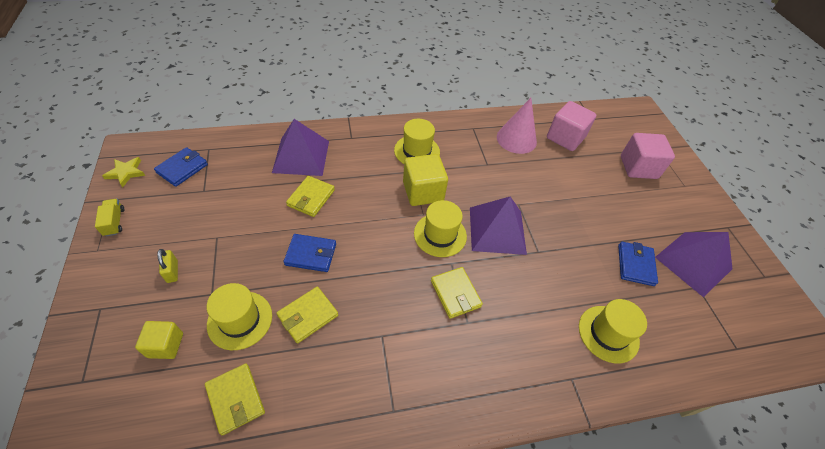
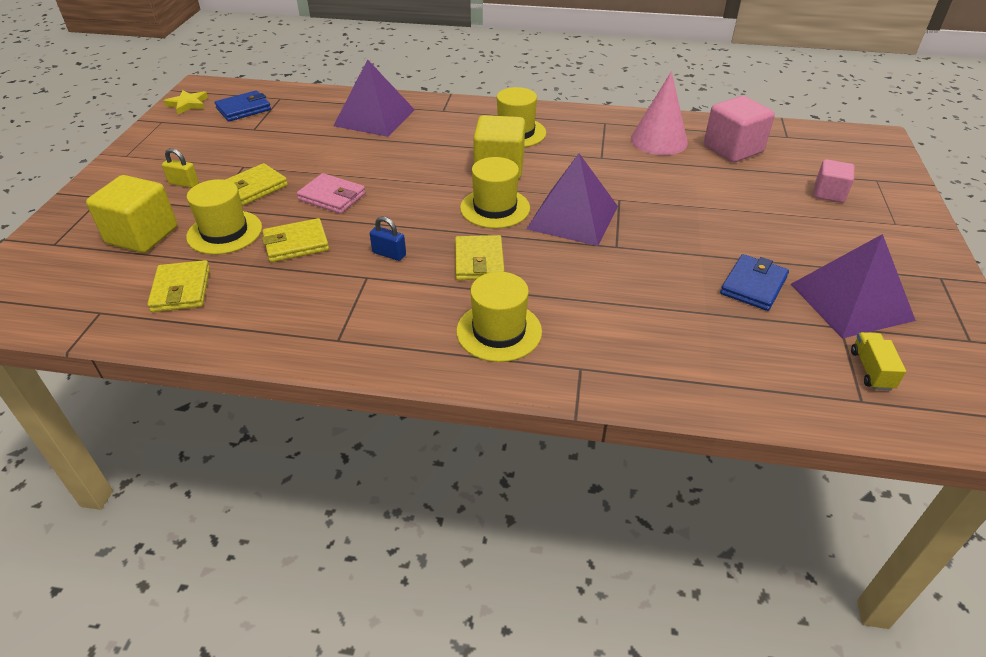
camera: 25 degrees right, 10 degrees down
(114, 222) = (154, 138): yellow truck -> yellow truck (871, 370)
(165, 345) = (142, 235): yellow cube -> yellow cube, size x1.64
(172, 271) = (184, 183): yellow padlock -> yellow padlock turned 75 degrees counterclockwise
(311, 198) = (363, 152): yellow wallet -> yellow wallet (254, 188)
(311, 254) = (332, 197): blue wallet -> pink wallet
(387, 305) = (389, 254): none -> blue padlock
(608, 333) = (663, 340): yellow hat -> yellow hat (499, 331)
(638, 167) = (829, 193): pink cube -> pink cube, size x0.61

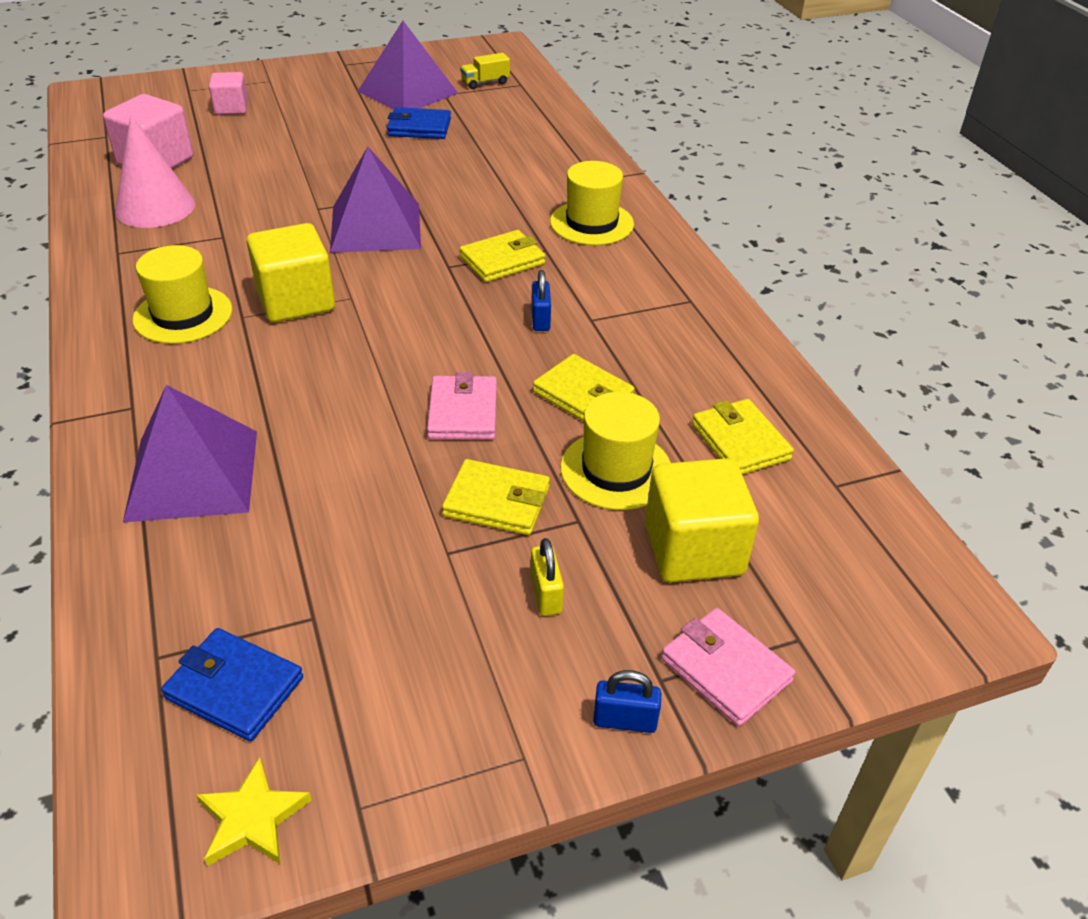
camera: 120 degrees left, 0 degrees up
(77, 215) = (725, 670): none -> pink wallet
(101, 181) = (625, 720): none -> blue padlock
(181, 290) = (740, 442): yellow wallet -> yellow wallet turned 75 degrees counterclockwise
(495, 208) = (394, 278): yellow hat -> none

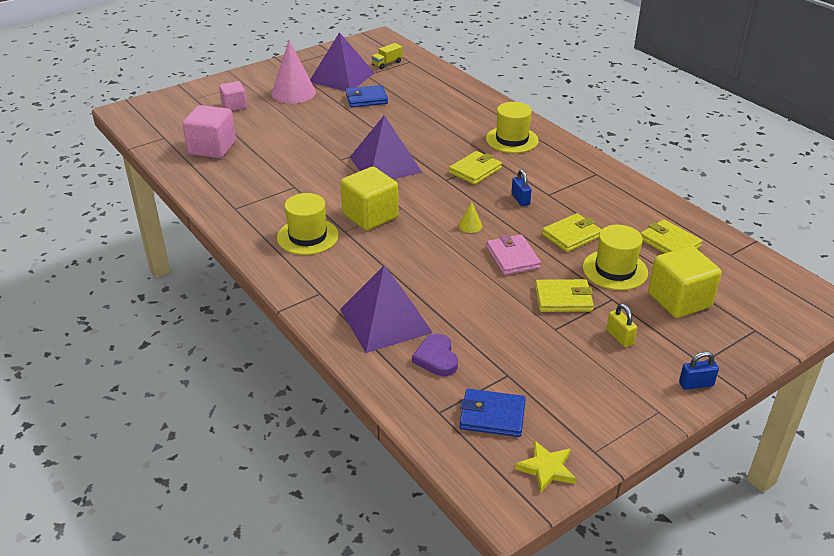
camera: 15 degrees left, 5 degrees down
(155, 207) = (236, 176): pink cone -> pink cone (293, 92)
(222, 558) = (436, 358): none -> purple heart
(433, 346) = (470, 226): none -> yellow cone
(583, 395) = (571, 235): yellow wallet -> yellow wallet turned 60 degrees counterclockwise
(725, 670) = (729, 351): pink wallet -> none

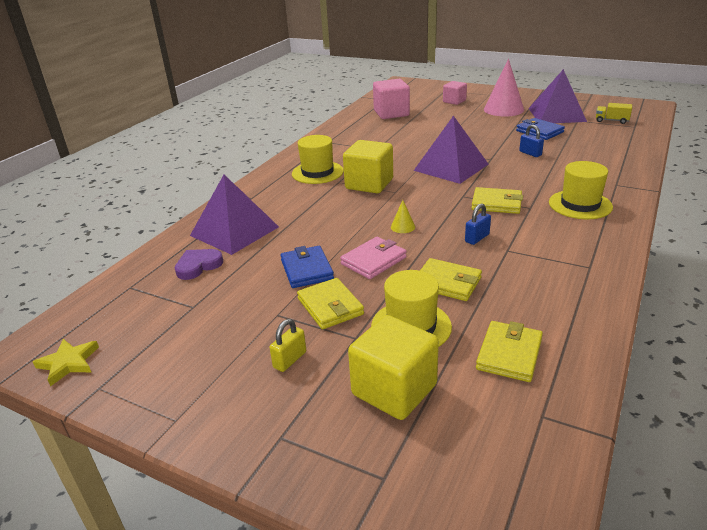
camera: 65 degrees right, 5 degrees down
(492, 416) = (133, 314): blue wallet -> blue wallet (307, 270)
(696, 384) = (236, 441): blue padlock -> blue padlock (530, 153)

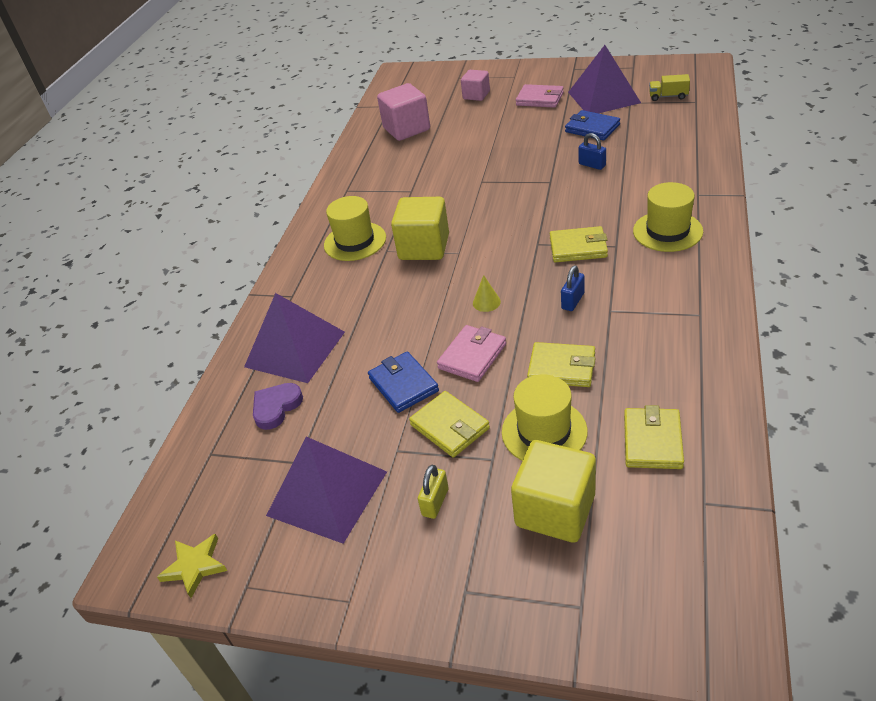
camera: 10 degrees left, 10 degrees up
(451, 167) = (509, 203): purple pyramid -> purple pyramid (327, 493)
(503, 109) = (539, 99): pink cone -> pink wallet

